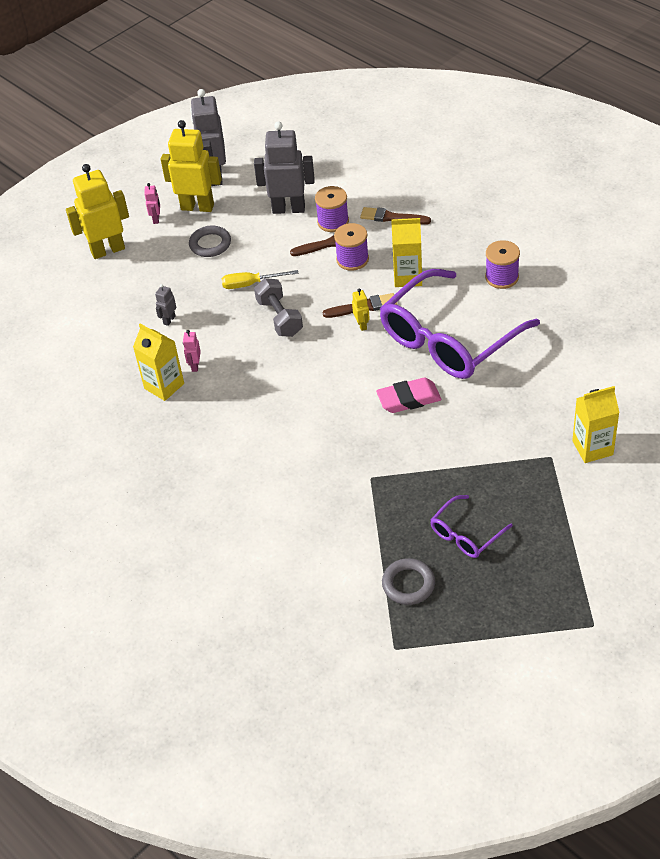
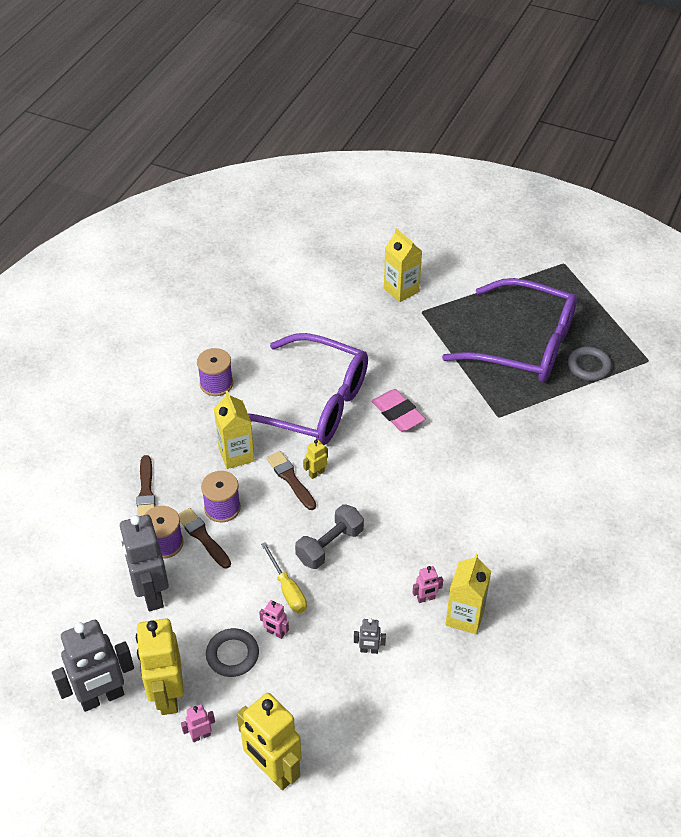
camera: 115 degrees left, 0 degrees up
(215, 270) = (275, 633): none -> pink robot
(466, 534) = (523, 344): purple glasses -> purple glasses, size x2.19

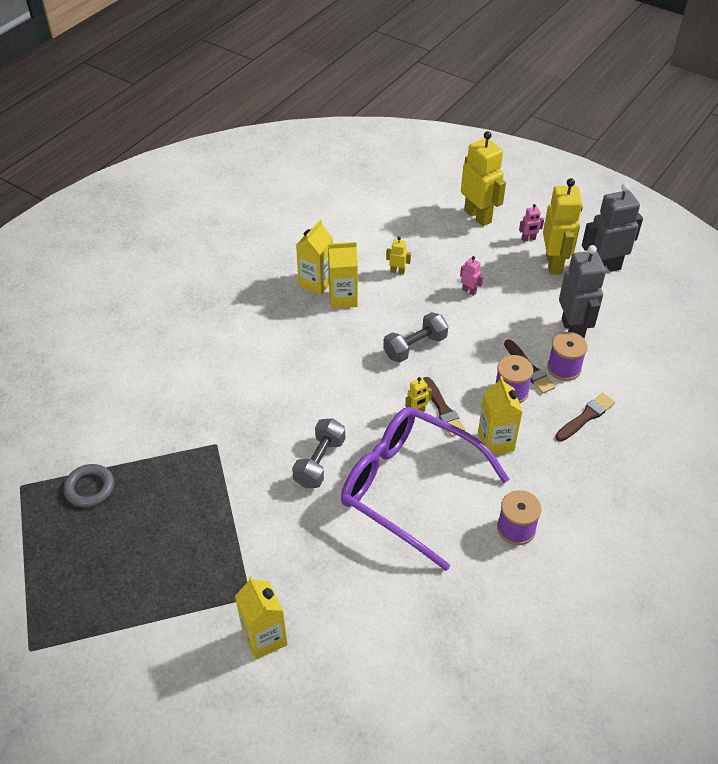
camera: 170 degrees left, 0 degrees up
(146, 491) = (586, 417): brown brush -> brown brush turned 45 degrees clockwise
(232, 655) = (504, 281): grey ring -> none
(287, 589) = (456, 319): yellow screwdriver -> none
(369, 650) = (397, 271): grey robot -> yellow robot
(398, 413) = (319, 462): pink eraser -> grey dumbbell
(426, 598) = (343, 298): pink robot -> yellow carton
(523, 344) = (147, 528): purple glasses -> none

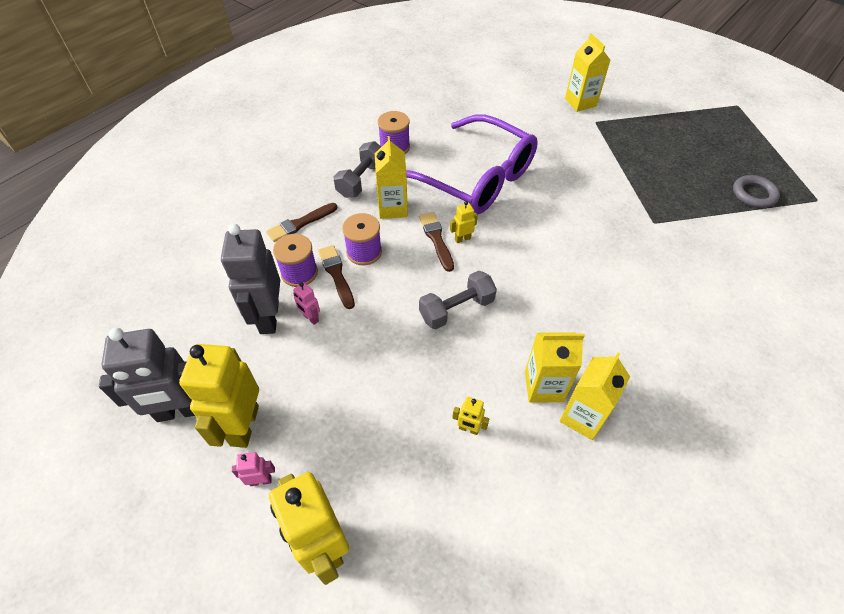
camera: 175 degrees left, 5 degrees up
(319, 462) = (554, 201): grey dumbbell -> grey dumbbell (361, 180)
(469, 291) = (375, 386): pink robot -> pink robot (311, 318)

